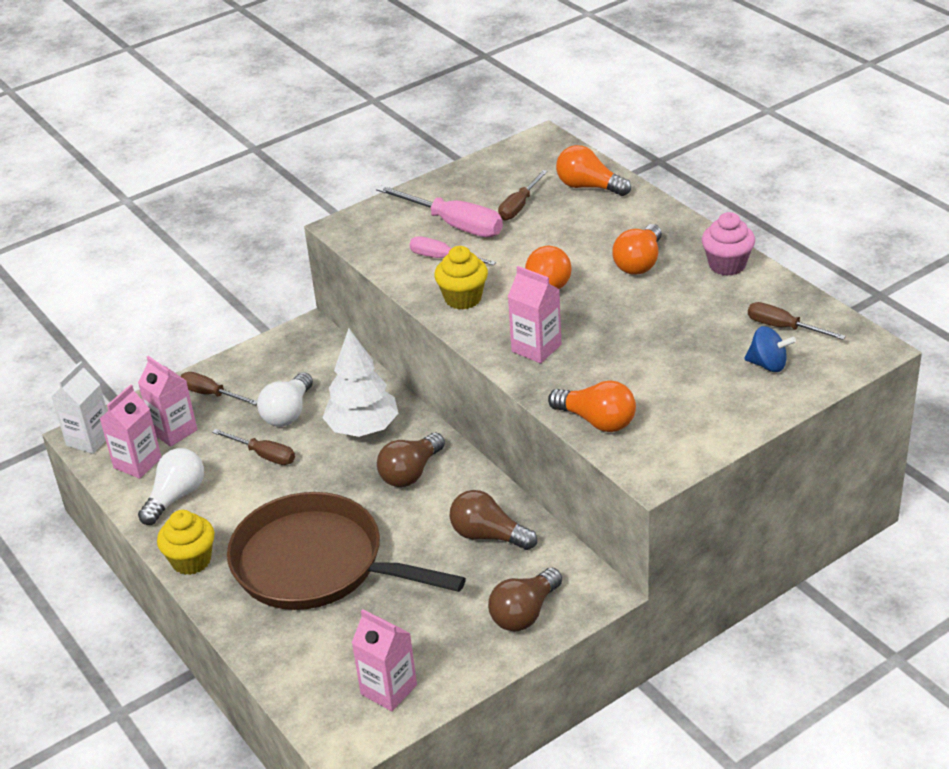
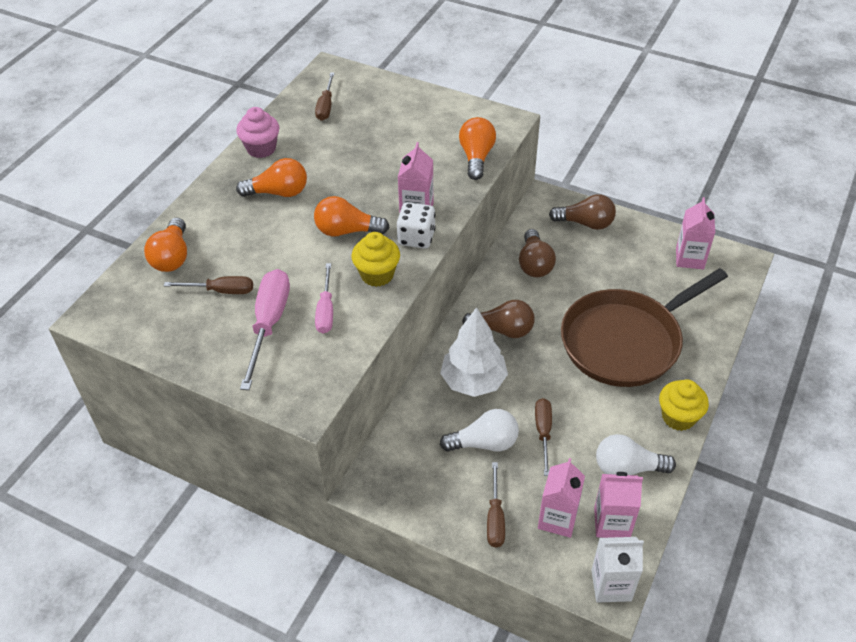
camera: 120 degrees left, 10 degrees up
(315, 564) = (625, 341): brown pan -> brown pan turned 60 degrees clockwise
(494, 337) = (416, 238): none -> white dice
(768, 365) = (371, 103): blue spinning top -> none

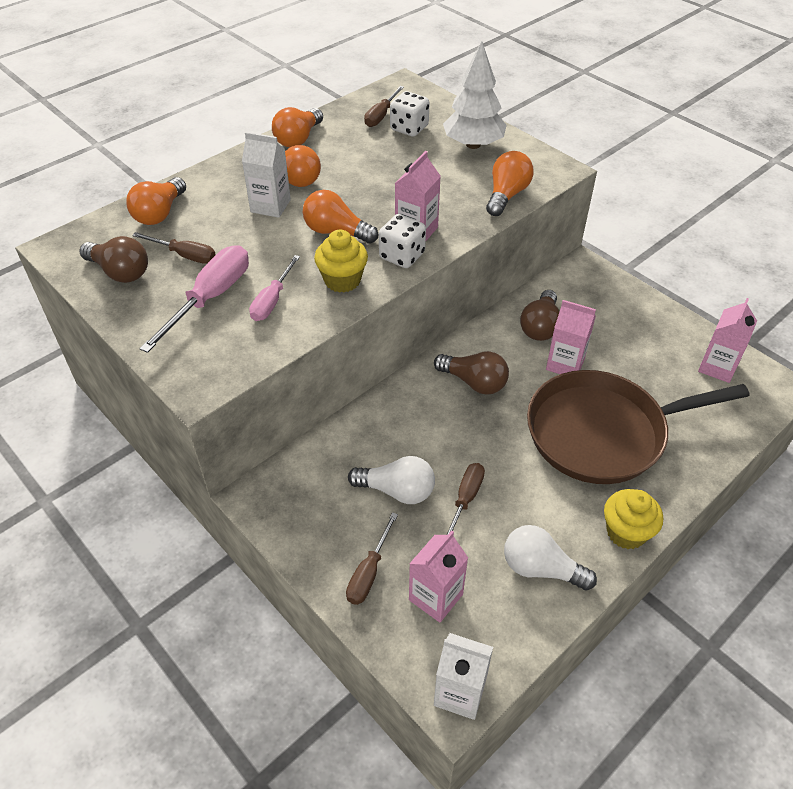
camera: 20 degrees right, 0 degrees up
(261, 148) = (298, 139): pink cupcake -> orange light bulb
(273, 222) = (270, 206): none -> white carton
(358, 113) = (409, 128): none -> white dice
(473, 381) = (417, 425): white tree -> white tree (473, 145)
(585, 223) = (615, 301): brown light bulb -> brown light bulb (120, 272)
(612, 523) = (494, 623): pink carton -> pink carton (565, 364)

